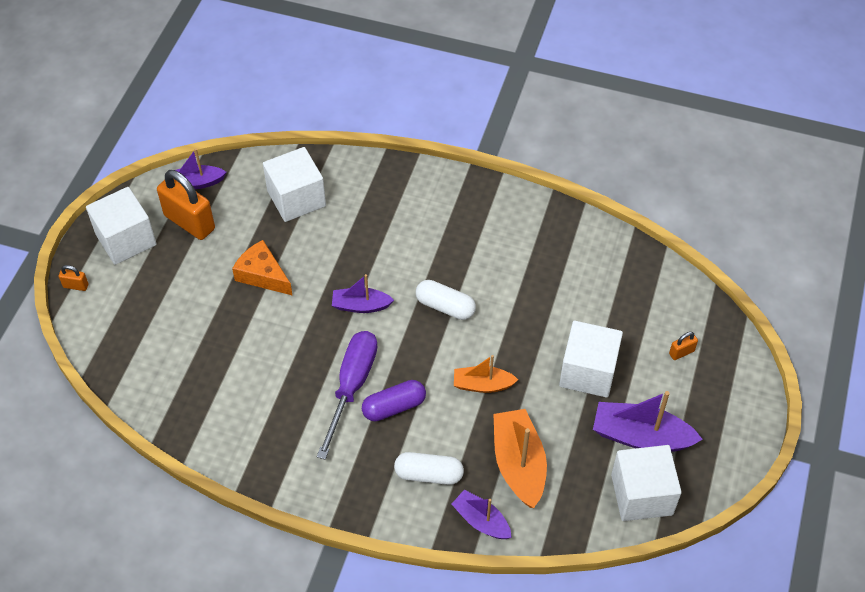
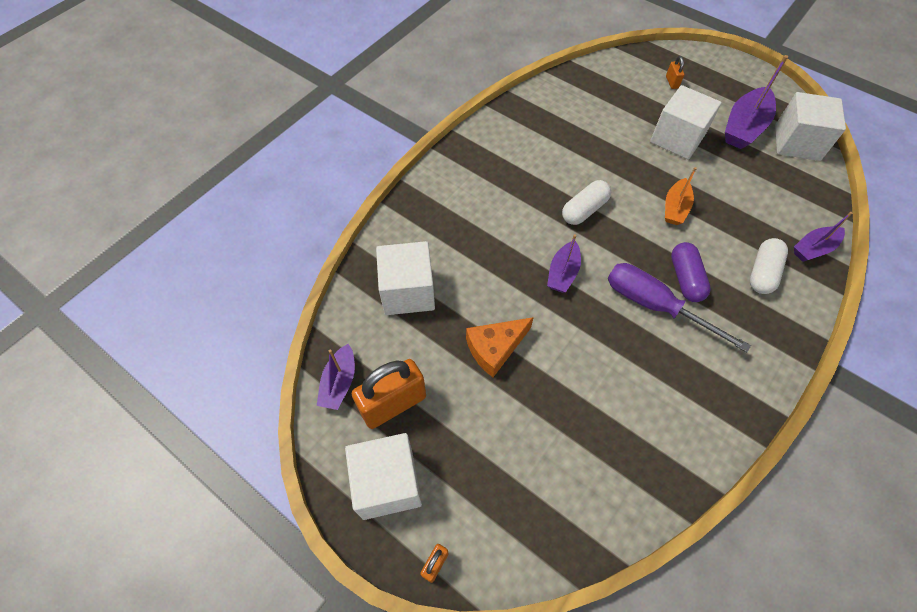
camera: 70 degrees left, 5 degrees up
(519, 464) = (759, 207): orange boat -> none

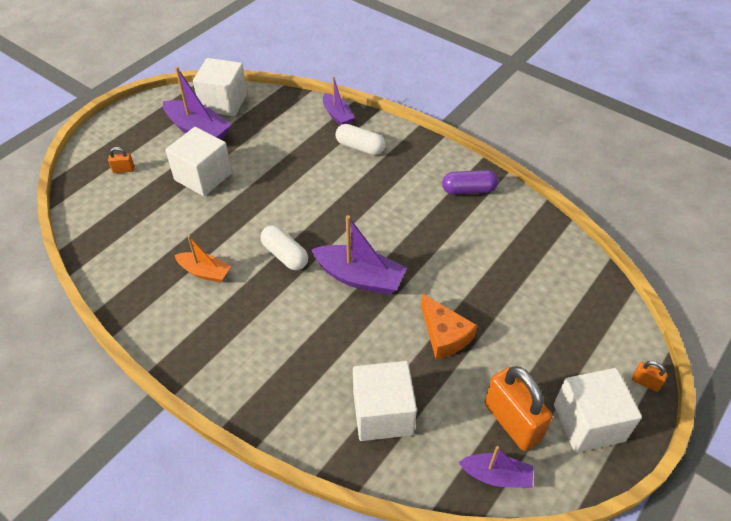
camera: 90 degrees left, 10 degrees down
(562, 273) = (359, 277): purple boat -> purple boat, size x1.62
(655, 306) = (394, 216): purple screwdriver -> none
(675, 208) = (289, 189): orange boat -> orange boat (204, 272)
(685, 278) = (366, 193): purple capsule -> purple capsule (469, 190)

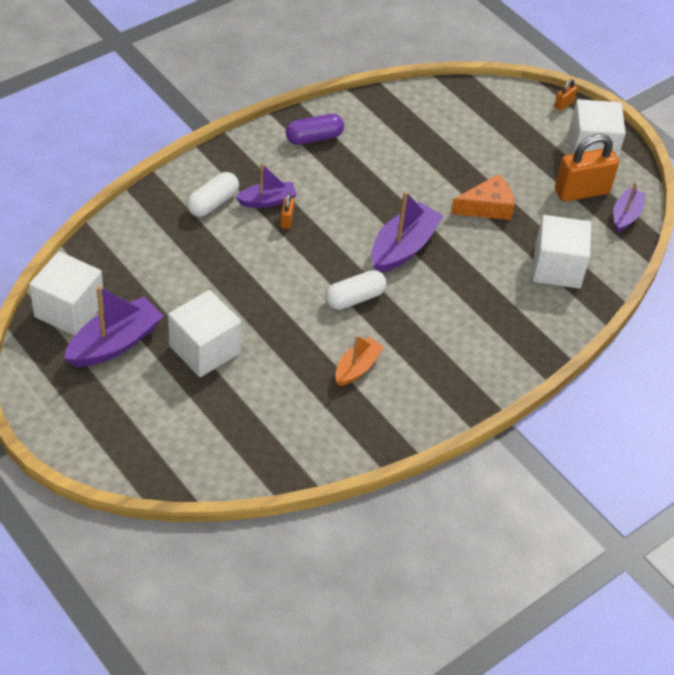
camera: 80 degrees left, 0 degrees up
(124, 170) = (160, 426): orange padlock -> orange padlock (287, 220)
(337, 115) = (147, 209): purple boat -> purple boat (267, 201)
(469, 190) = (314, 138): purple capsule -> purple capsule turned 60 degrees clockwise

